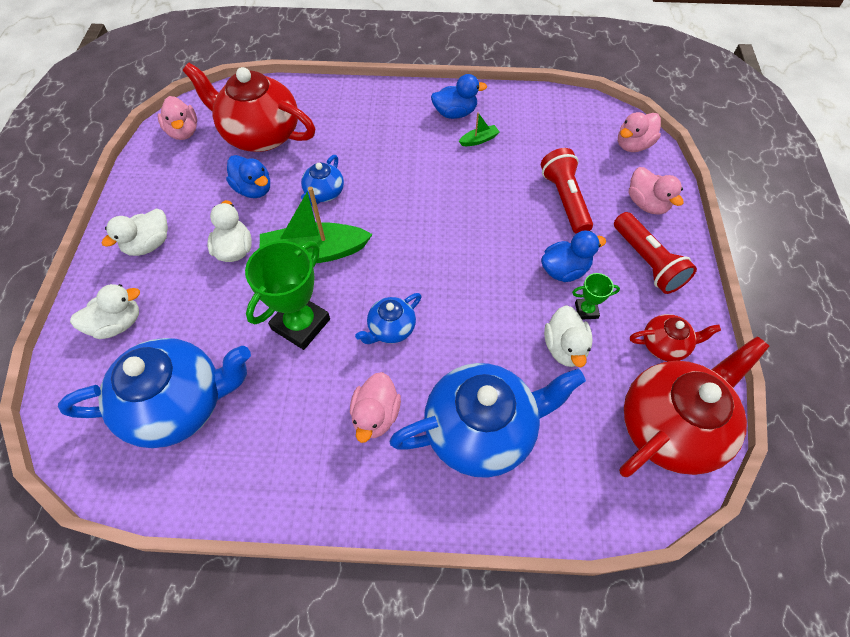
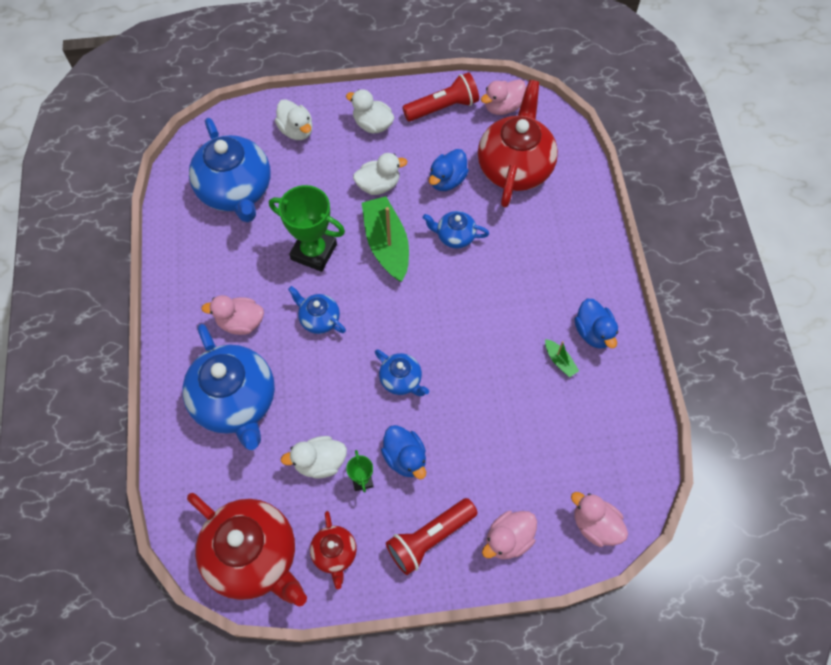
camera: 80 degrees right, 5 degrees up
(479, 261) = (401, 380): none -> blue teapot
(564, 199) = (495, 453): red flashlight -> red flashlight (443, 107)

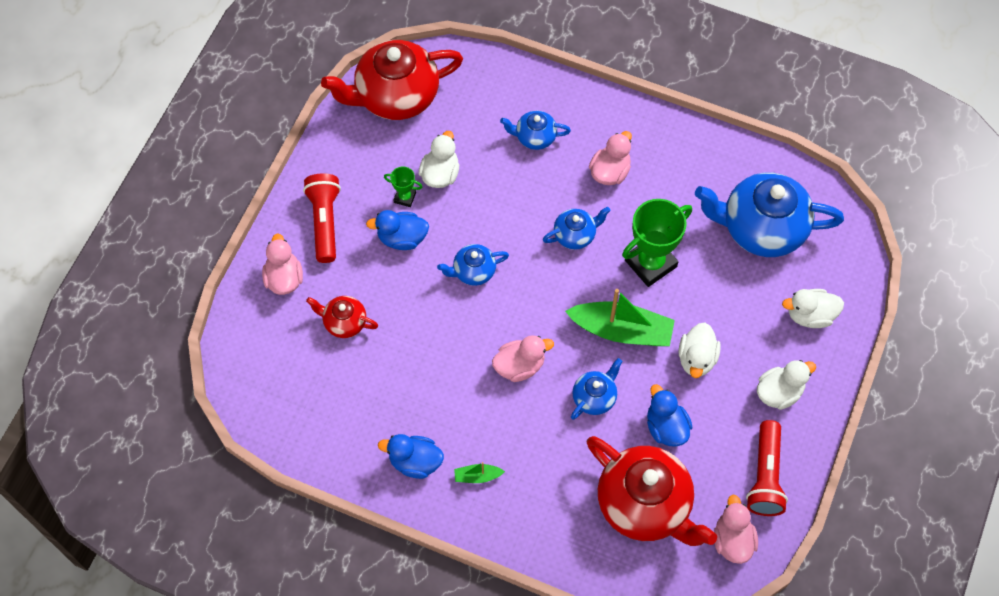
camera: 120 degrees right, 0 degrees up
(236, 401) = (534, 137): blue teapot -> blue teapot, size x0.48
(334, 553) = (359, 150): red teapot -> red teapot (344, 322)
(559, 361) = (406, 413): green boat -> green boat (477, 476)
(595, 525) = (249, 350): pink duck -> pink duck (520, 366)

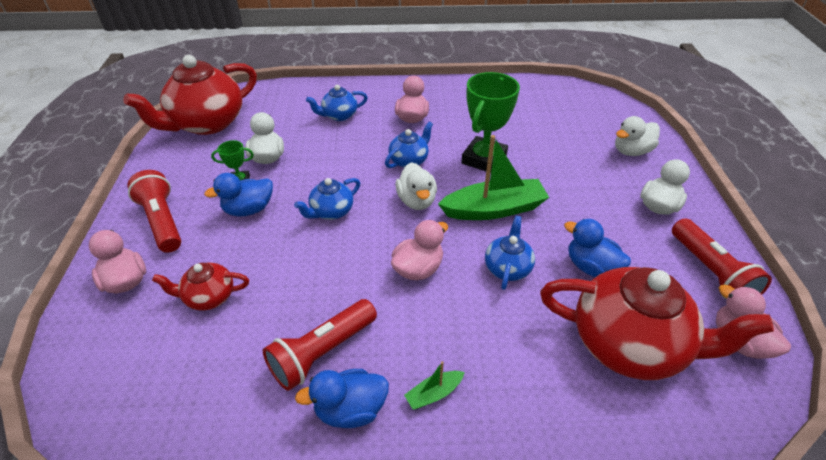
camera: 25 degrees left, 20 degrees down
(412, 409) = (322, 352): none -> red flashlight
(696, 359) = (572, 207): white duck -> white duck (416, 201)
(761, 228) = (549, 116): blue teapot -> none

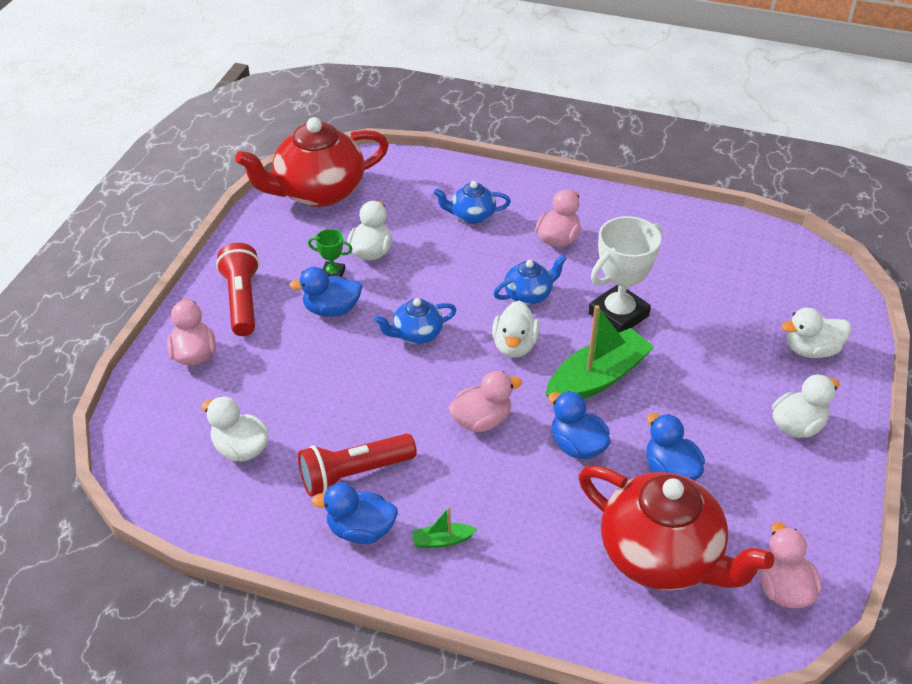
camera: 20 degrees right, 0 degrees up
(198, 361) = (240, 449): none -> white duck
(209, 297) = (266, 392): red teapot -> none
(484, 159) = (618, 314): green trophy -> white trophy
(494, 209) = (597, 378): green boat -> green boat turned 45 degrees counterclockwise
(507, 268) = (577, 446): blue teapot -> blue duck
(710, 272) = (805, 514): red flashlight -> none

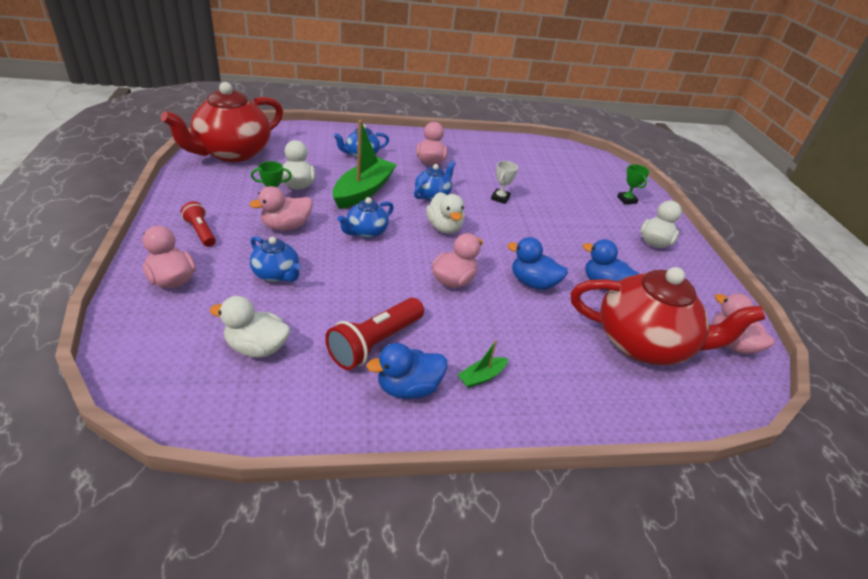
camera: 30 degrees left, 5 degrees down
(242, 300) = (201, 232): red flashlight -> red flashlight, size x0.60
(294, 370) = (276, 274): none -> blue teapot
(331, 309) = (286, 226): blue duck -> pink duck
(597, 378) = (514, 237): green boat -> green boat (363, 191)
(618, 314) = (500, 198): white trophy -> white trophy, size x0.48
(811, 350) = (626, 200): white duck -> green trophy

